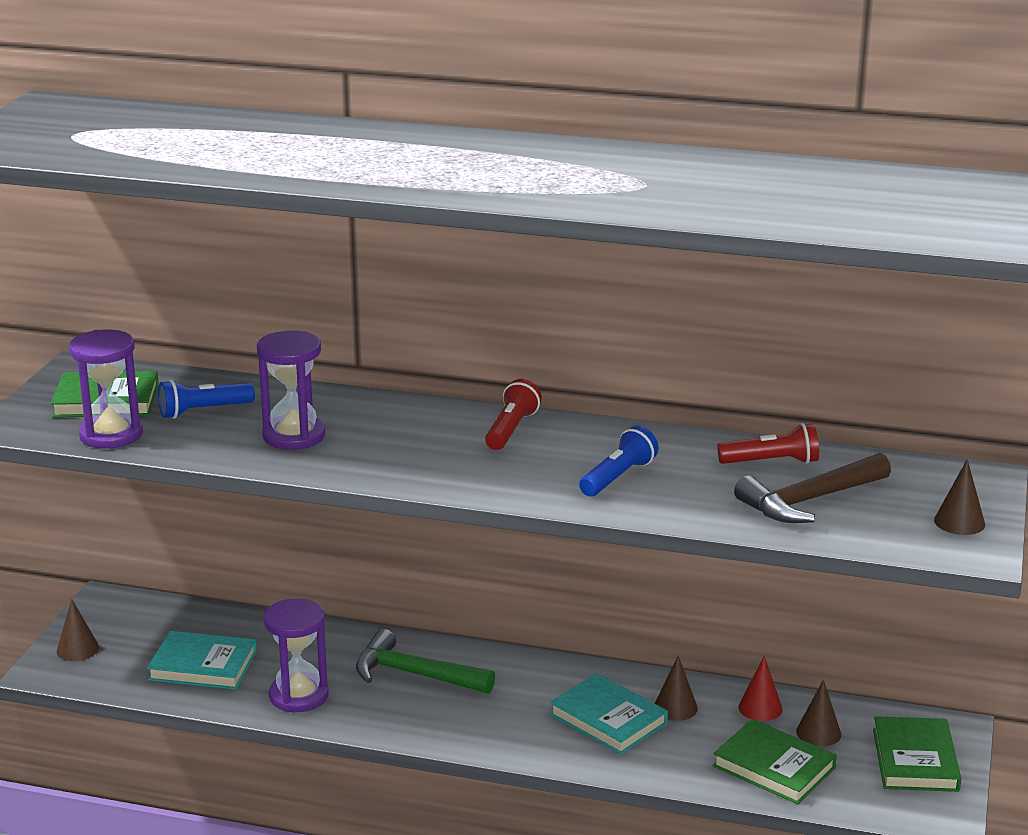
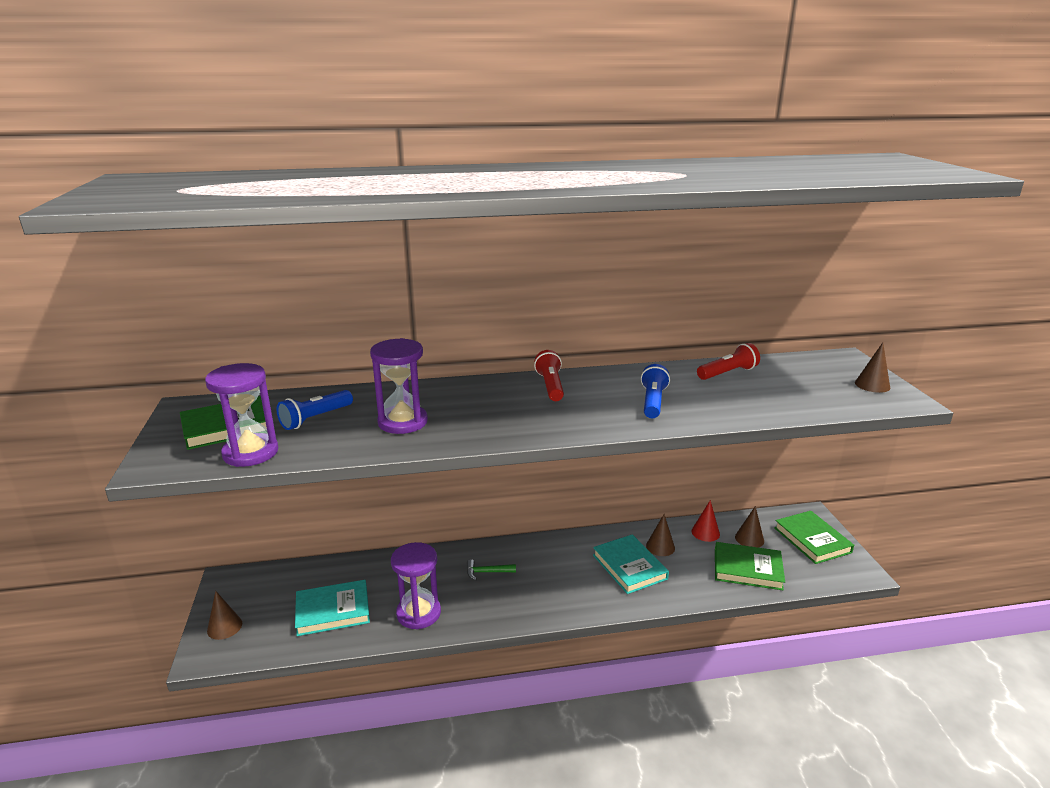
camera: 25 degrees left, 0 degrees up
(415, 674) = (487, 572): green hammer -> green hammer, size x0.50
(608, 719) = (629, 567): turquoise book -> turquoise book turned 45 degrees clockwise
(809, 500) = (779, 391): brown hammer -> none

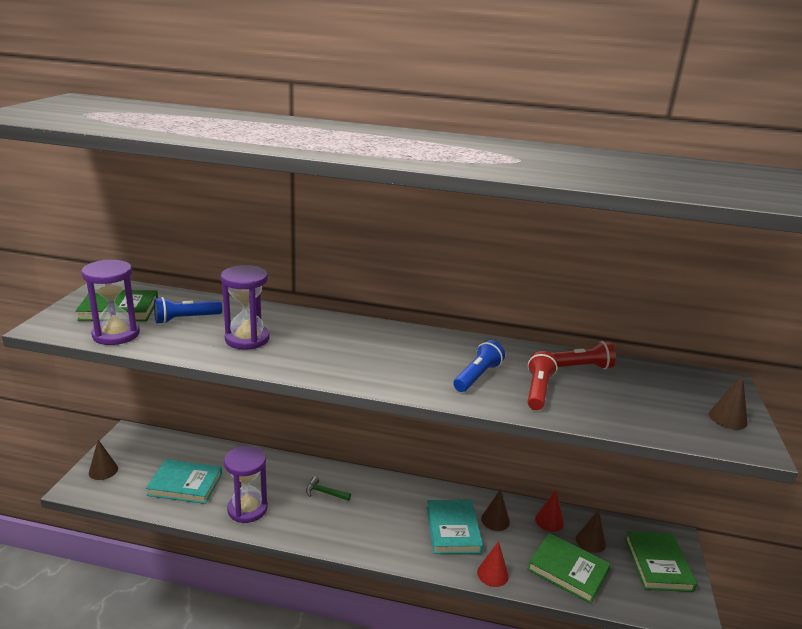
camera: 20 degrees right, 0 degrees up
(550, 386) = (398, 338): red flashlight -> red flashlight (538, 390)
(689, 594) = (492, 574): none -> red cone

